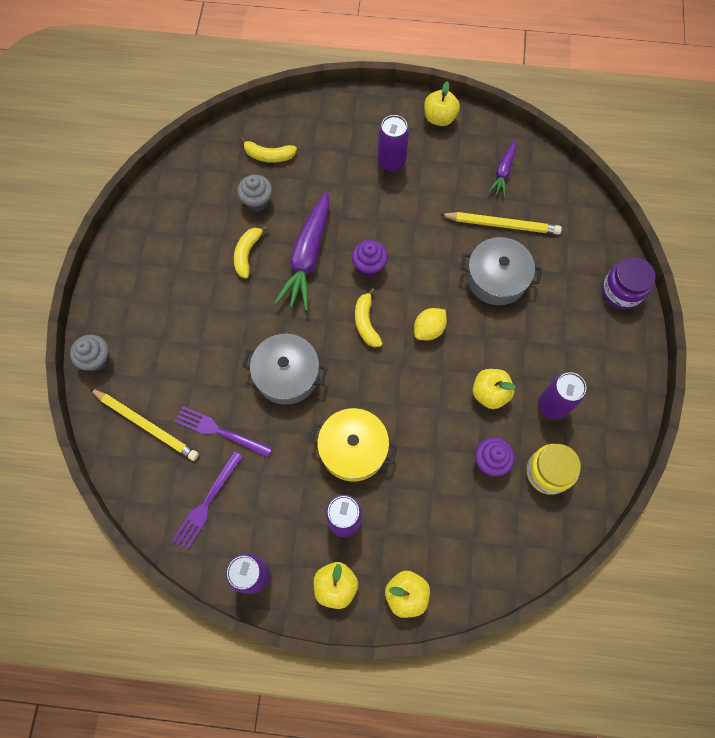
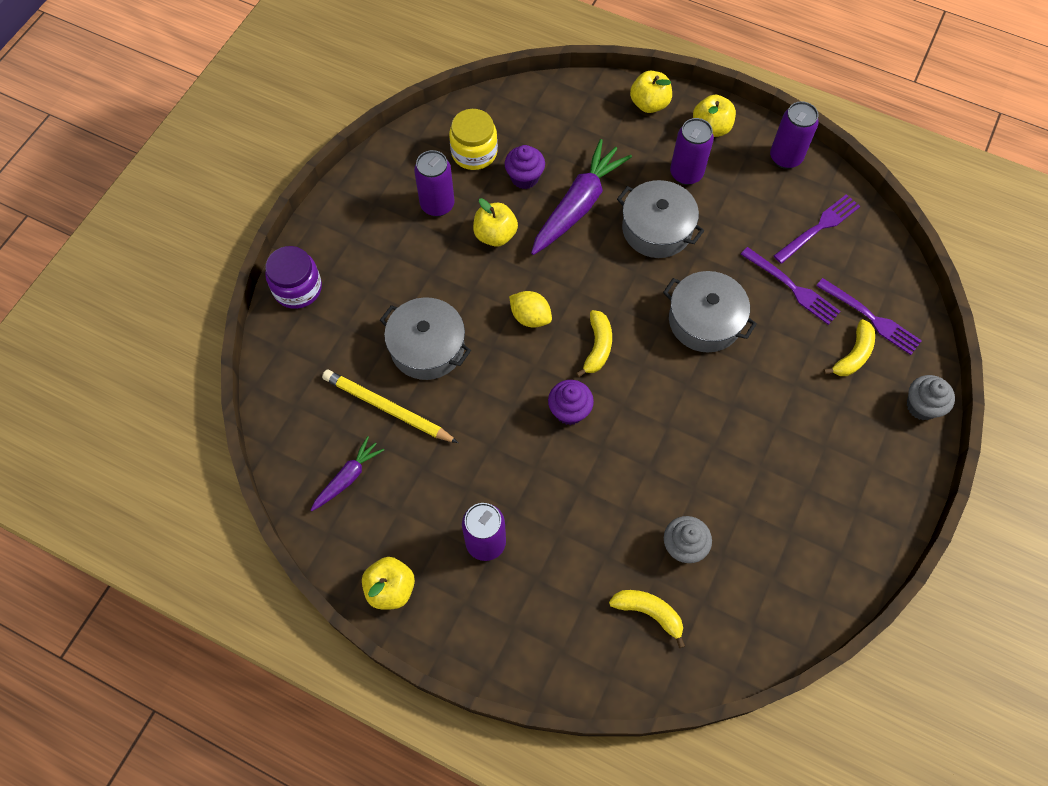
camera: 160 degrees left, 5 degrees down
(146, 425) = (872, 318): yellow pencil -> purple fork
(247, 254) = (714, 476): yellow banana -> yellow banana (853, 355)
(307, 257) = (640, 448): purple carrot -> purple carrot (578, 205)
(353, 449) = (657, 229): yellow pot -> grey pot
(429, 329) = (530, 317): yellow lemon -> yellow lemon turned 60 degrees clockwise

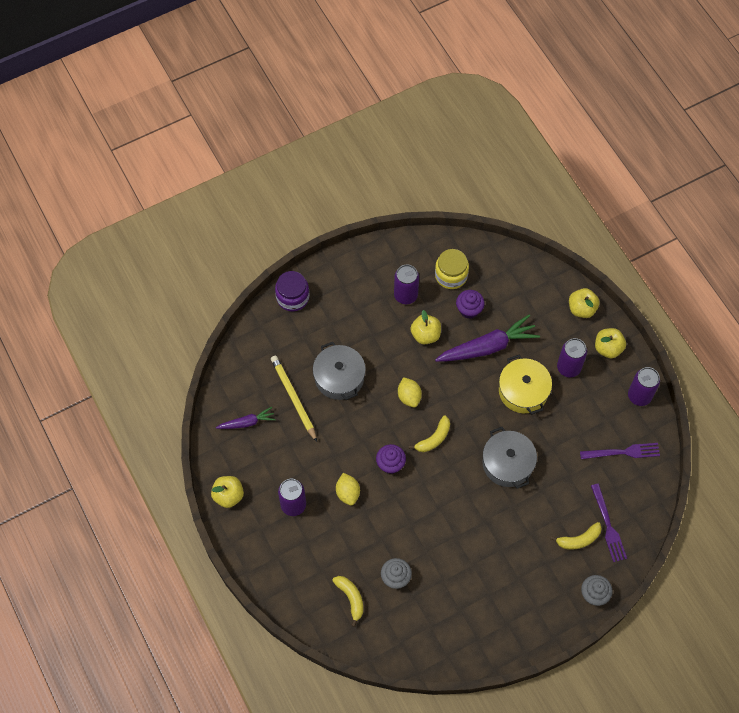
camera: 35 degrees right, 0 degrees up
(543, 481) = (348, 493): none -> yellow lemon
(657, 229) = (523, 391): grey pot -> yellow pot
(793, 288) = (576, 478): purple fork -> none

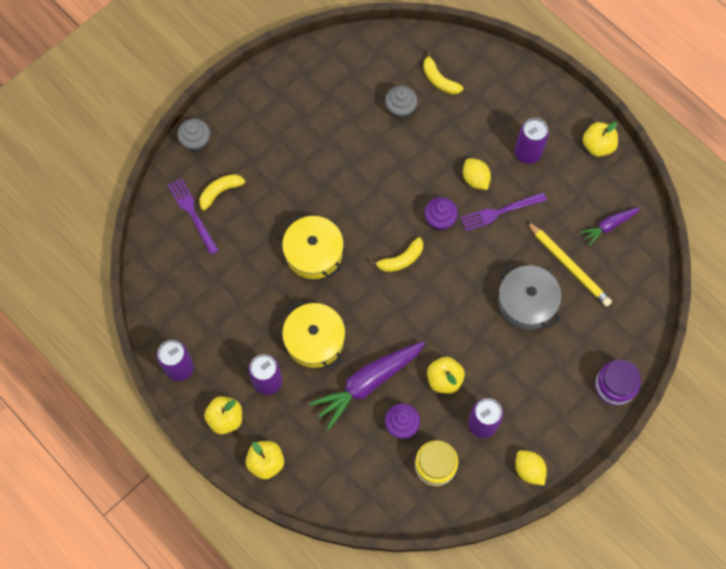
camera: 165 degrees right, 5 degrees up
(409, 397) = (441, 300): yellow lemon -> yellow lemon (529, 470)
(434, 438) = (401, 259): yellow banana -> yellow banana turned 150 degrees counterclockwise
(507, 463) = (313, 253): grey pot -> yellow pot
(623, 452) = (188, 297): purple fork -> purple fork (499, 212)

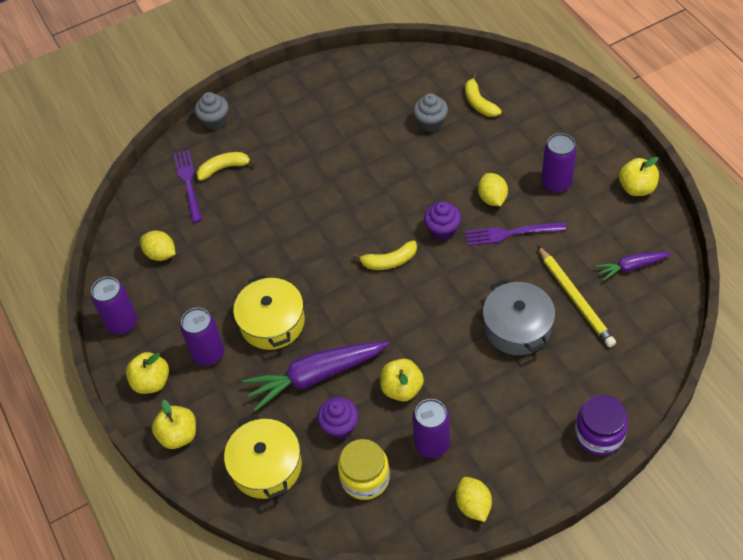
camera: 20 degrees right, 15 degrees down
(191, 292) = (161, 254): none -> yellow lemon
(313, 253) = (299, 239): yellow pot -> yellow pot (266, 466)

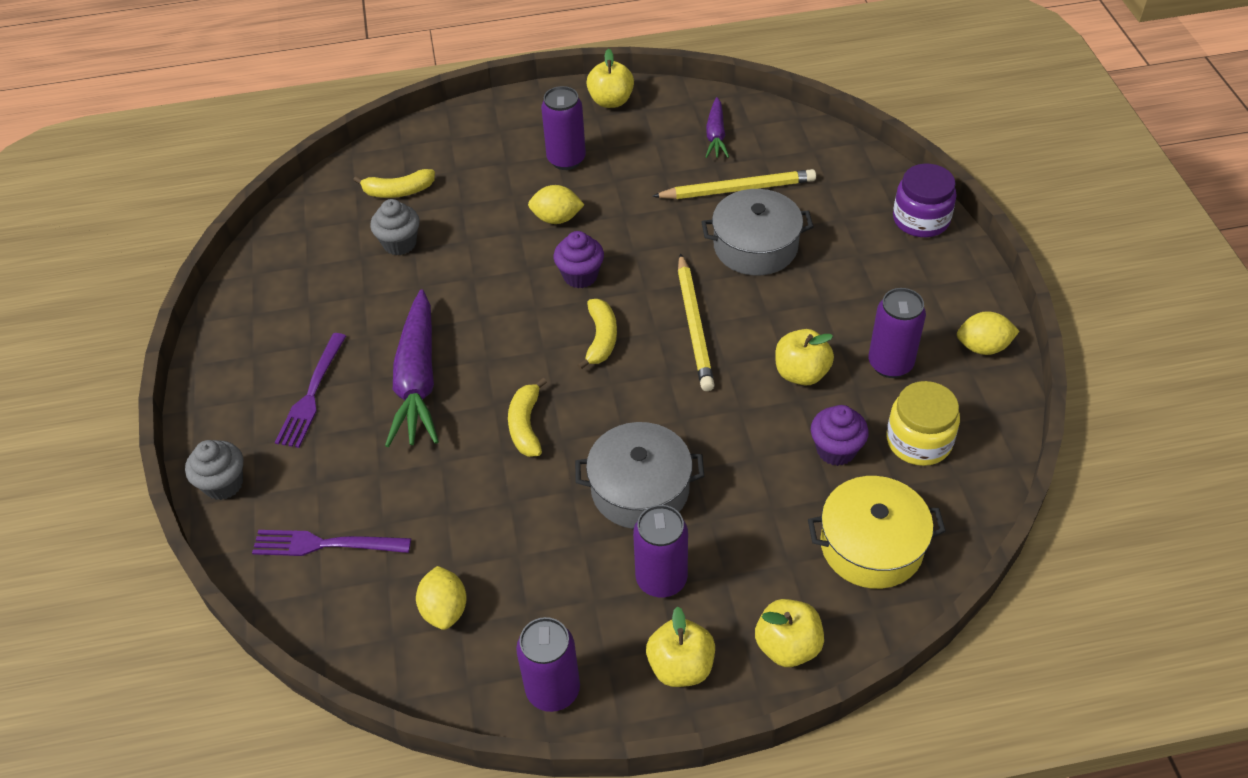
camera: 75 degrees left, 5 degrees down
(161, 254) = (444, 609): yellow lemon -> yellow lemon turned 60 degrees counterclockwise
(224, 168) = (326, 491): yellow banana -> yellow banana (526, 425)
(272, 322) = (640, 489): yellow pot -> grey pot
(316, 376) = (749, 458): purple carrot -> purple carrot (417, 380)
(422, 311) = (694, 325): none -> yellow pencil
(510, 233) = (618, 217): purple fork -> purple fork (311, 395)

